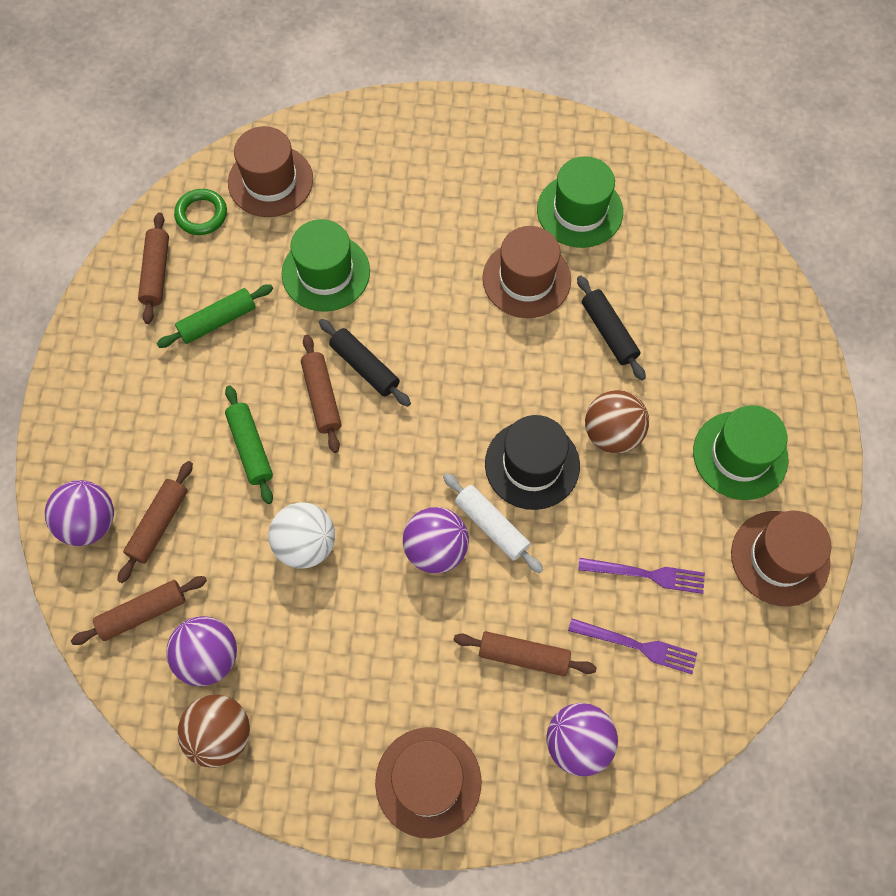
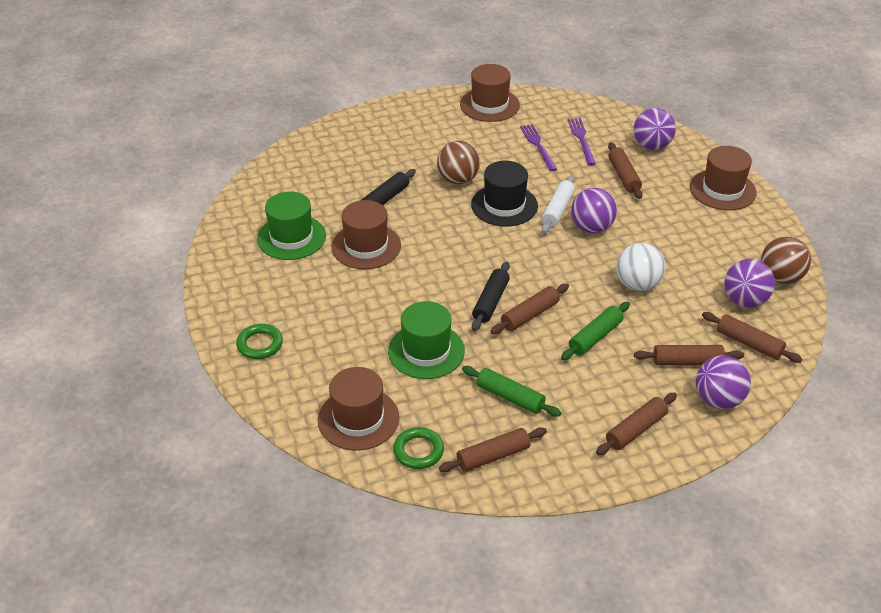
camera: 115 degrees left, 25 degrees down
(105, 416) = (636, 430): none -> brown rolling pin
(418, 132) = (260, 344): none -> green ring
(740, 455) = (436, 130): green hat -> none

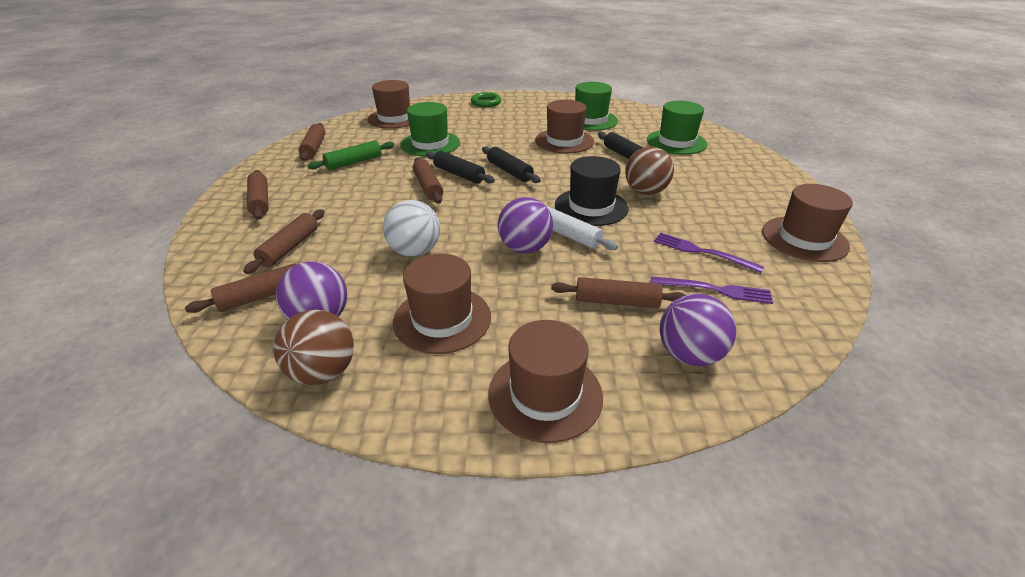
camera: 110 degrees right, 5 degrees down
(332, 171) = (676, 142): none -> green hat
(418, 451) = (348, 129): green ring -> none
(464, 268) = (509, 171): none -> black rolling pin
(538, 146) = (702, 252): purple fork -> purple fork turned 150 degrees counterclockwise
(595, 337) = (372, 209): green rolling pin -> none
(698, 244) = (442, 319): none -> brown hat
(718, 400) = (230, 249): purple ball -> none

